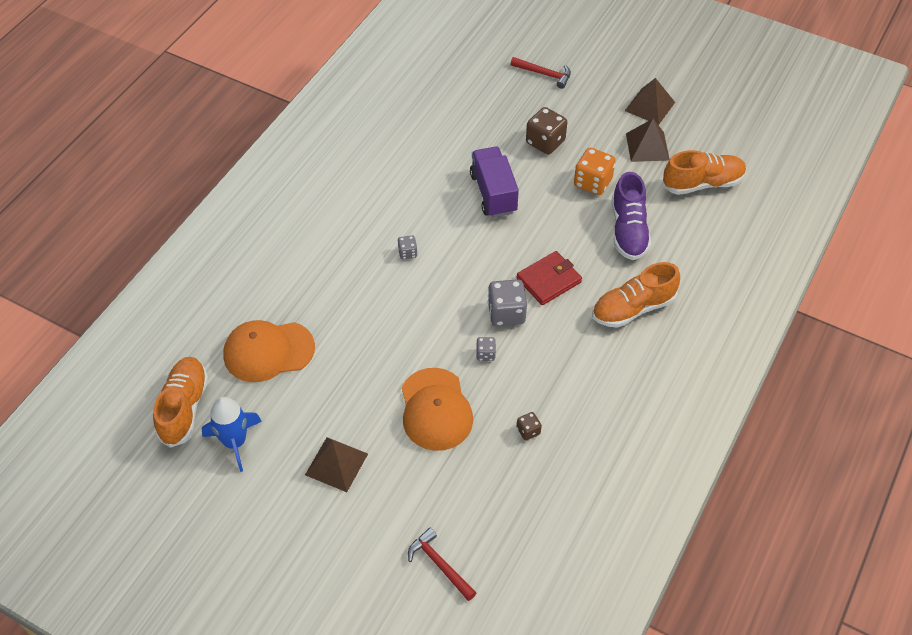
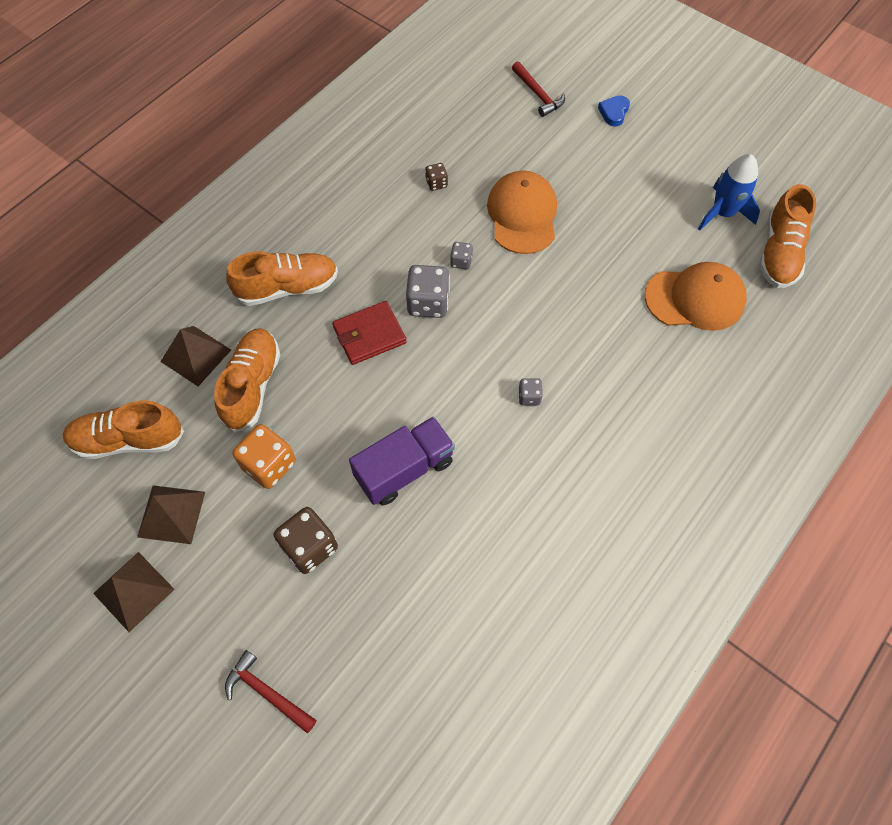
camera: 170 degrees left, 10 degrees up
(336, 464) = (623, 180): brown pyramid -> brown pyramid (196, 355)
(349, 552) = (614, 112): none -> blue heart
(493, 193) = (404, 469): purple truck -> purple truck turned 120 degrees counterclockwise
(628, 230) = (252, 386): purple shoe -> orange shoe

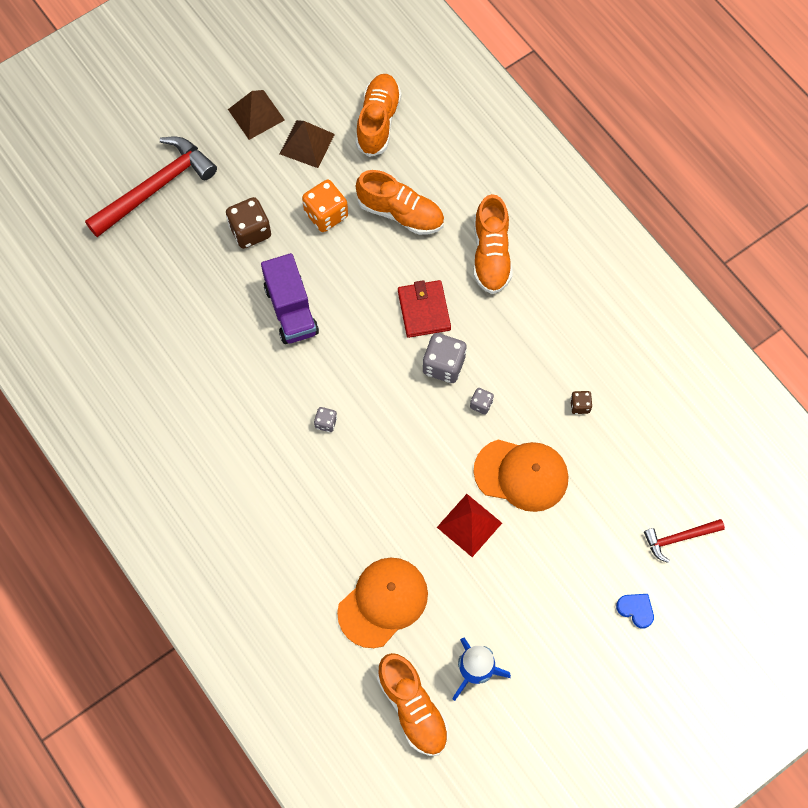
camera: 105 degrees right, 5 degrees up
(196, 355) = (442, 176): brown pyramid -> none
(267, 692) = (156, 187): red hammer -> red hammer, size x1.92
(589, 245) = (469, 525): none -> red pyramid
(695, 298) = (383, 602): orange cap -> orange cap turned 150 degrees counterclockwise
(779, 252) = (412, 708): orange shoe -> orange shoe turned 150 degrees counterclockwise

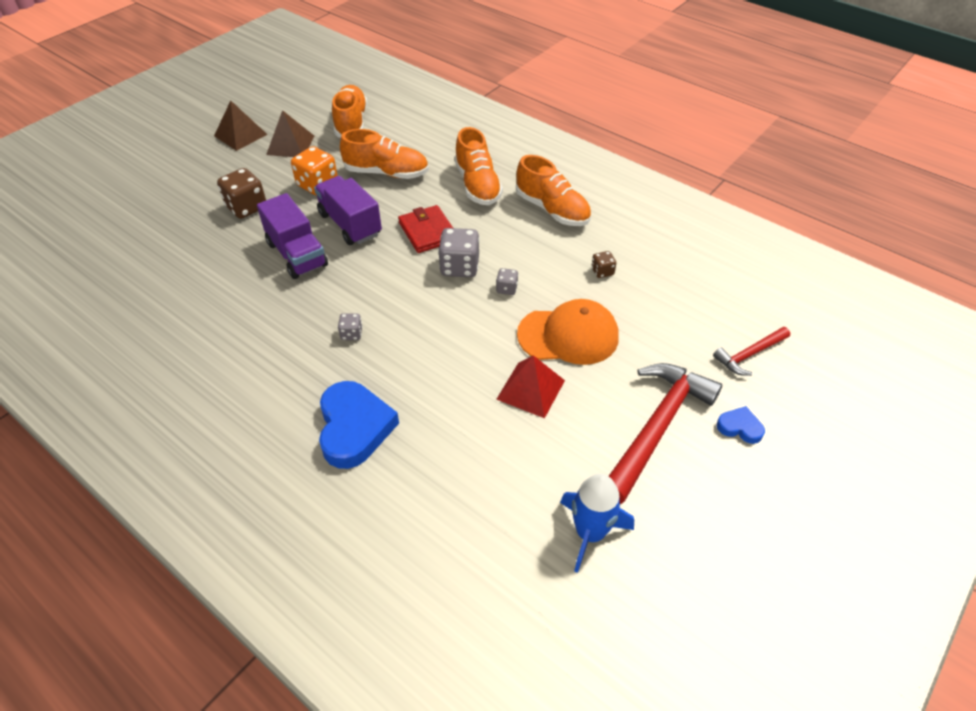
camera: 15 degrees left, 20 degrees down
(156, 187) = (150, 193): red hammer -> red hammer (657, 427)
(310, 525) = (354, 428): none -> blue heart
(349, 281) = (350, 224): none -> purple truck
(383, 602) = (458, 485): orange cap -> none
(412, 708) = (529, 594): orange shoe -> orange shoe (552, 209)

